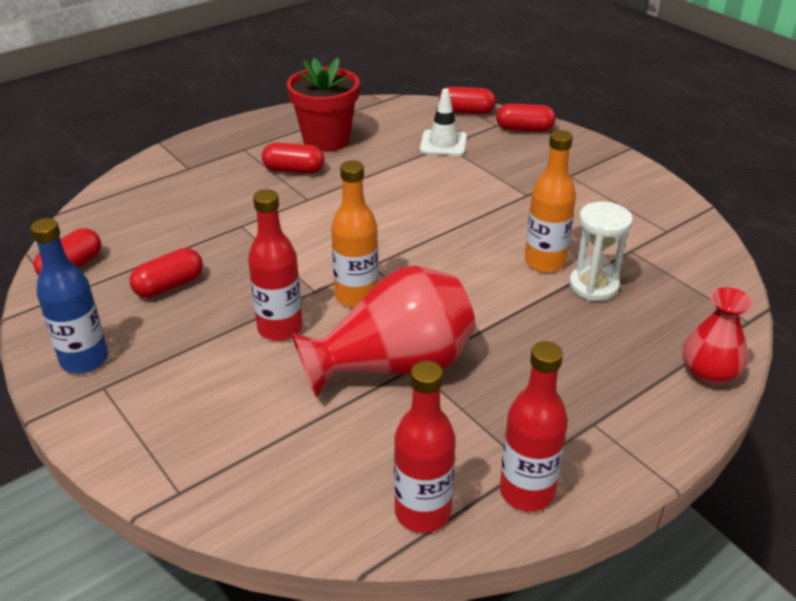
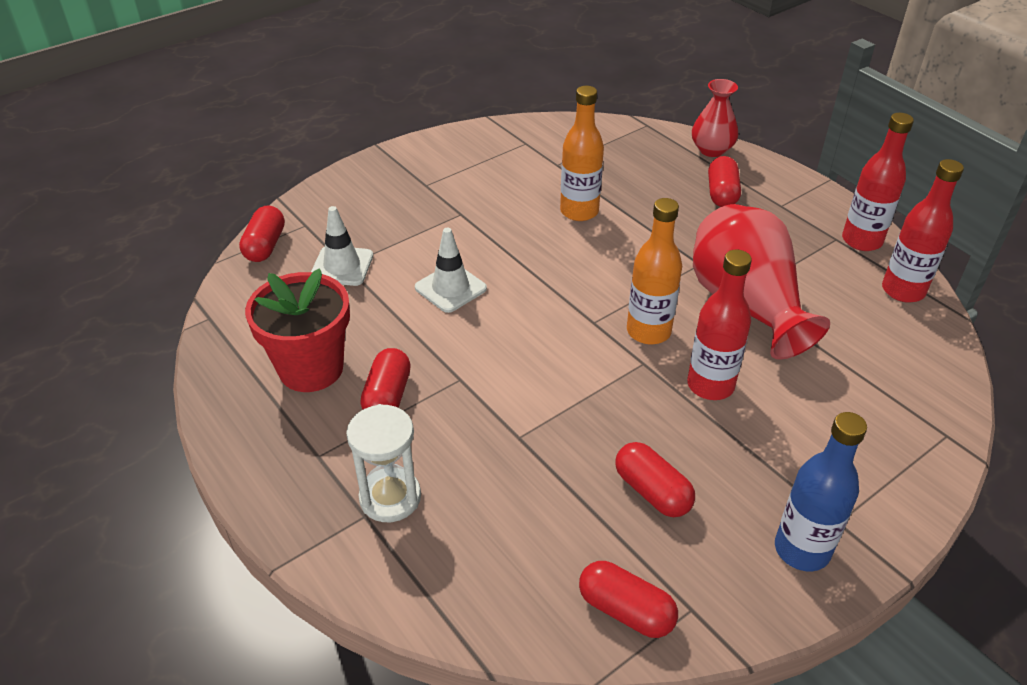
camera: 90 degrees left, 5 degrees up
(417, 192) = (450, 288): none -> white traffic cone
(524, 129) = (321, 206): red capsule -> red capsule (721, 194)
(593, 286) = (612, 189): white hourglass -> white hourglass (390, 497)

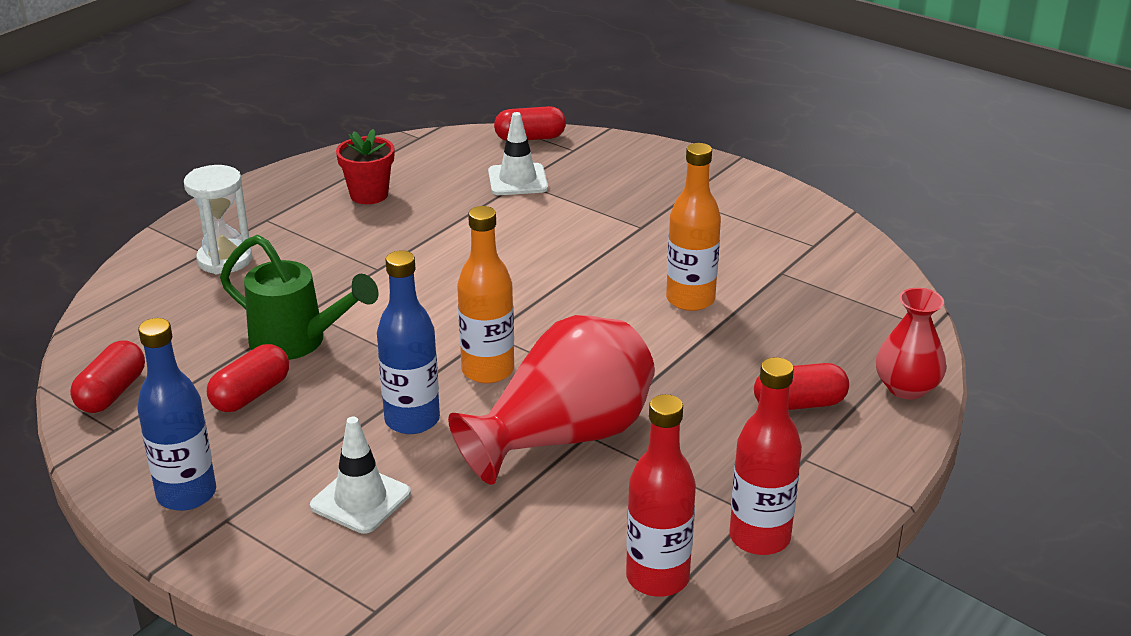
camera: 75 degrees right, 10 degrees down
(311, 369) = (369, 195): red flower pot -> red flower pot, size x0.64
(388, 396) = (344, 237): red capsule -> none
(450, 288) = (510, 242): white traffic cone -> white traffic cone (360, 500)
(572, 449) = (298, 342): none -> green watering can
(710, 385) = (412, 420): red bottle -> blue bottle

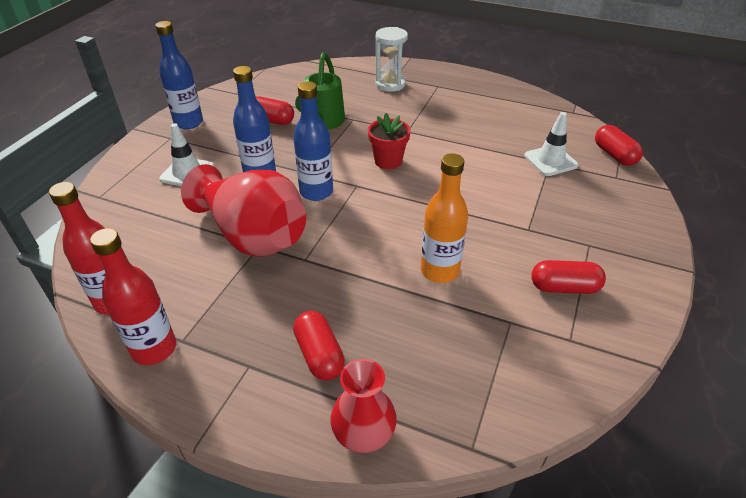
camera: 75 degrees right, 10 degrees up
(112, 393) = (263, 85): red capsule -> red capsule (564, 287)
(369, 195) = (487, 110): red flower pot -> red flower pot (388, 161)
(488, 370) = (316, 192): orange bottle -> blue bottle

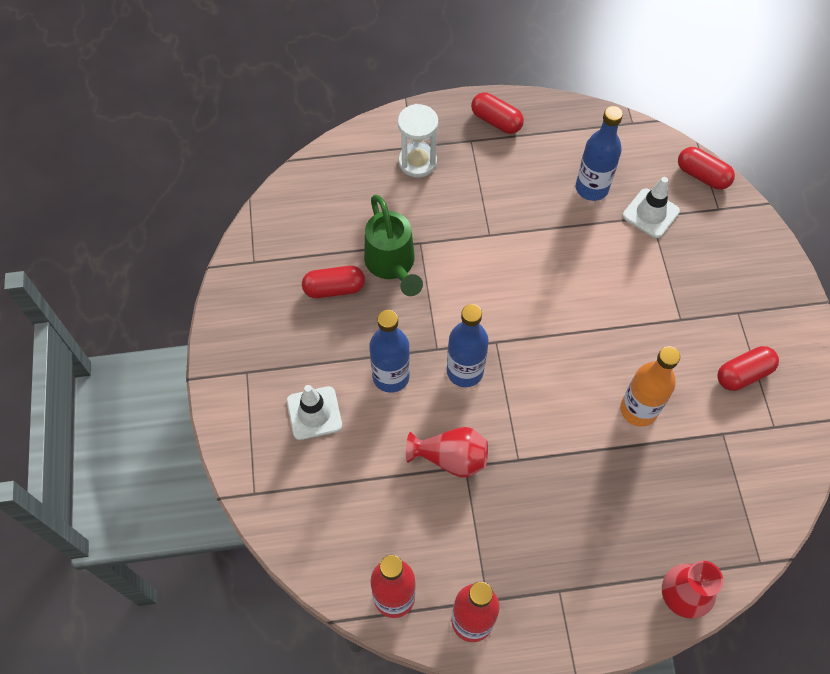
camera: 30 degrees left, 20 degrees up
(189, 123) = (245, 338): blue bottle -> blue bottle (591, 188)
(253, 235) = (450, 458): red vase -> red vase, size x0.57
(319, 355) = (604, 549): red capsule -> red capsule (496, 121)
(388, 161) = (501, 291): red flower pot -> none

